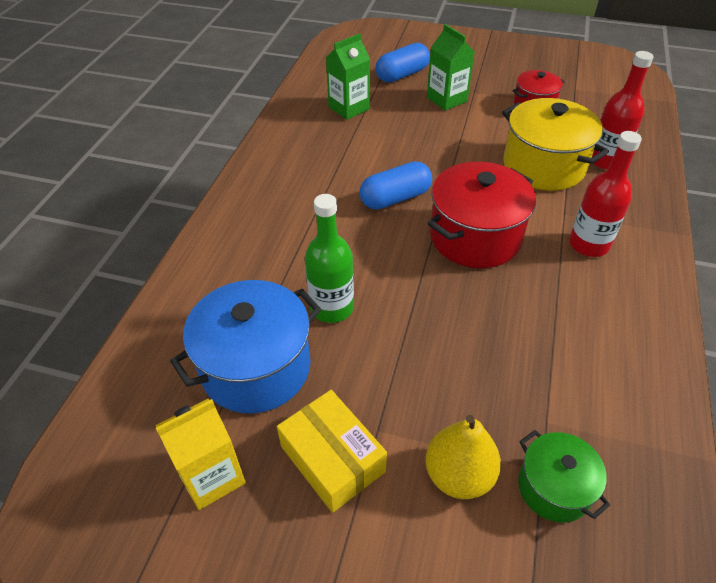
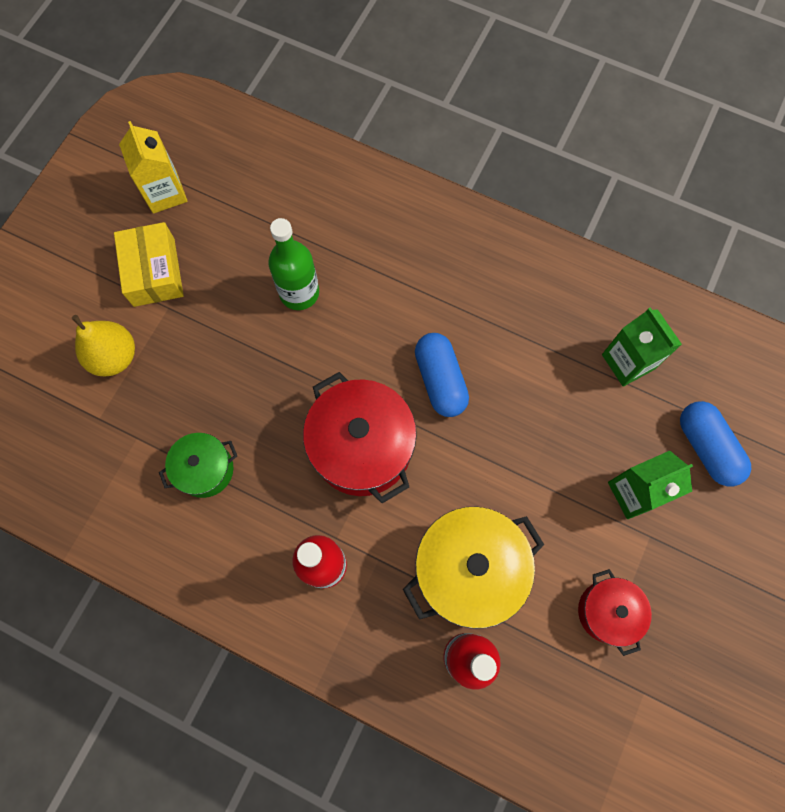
camera: 100 degrees right, 25 degrees up
(256, 367) = (250, 227): blue pot -> none
(332, 459) = (154, 272): yellow box -> yellow box turned 75 degrees counterclockwise
(554, 487) = (83, 422): green pot -> green pot (205, 470)

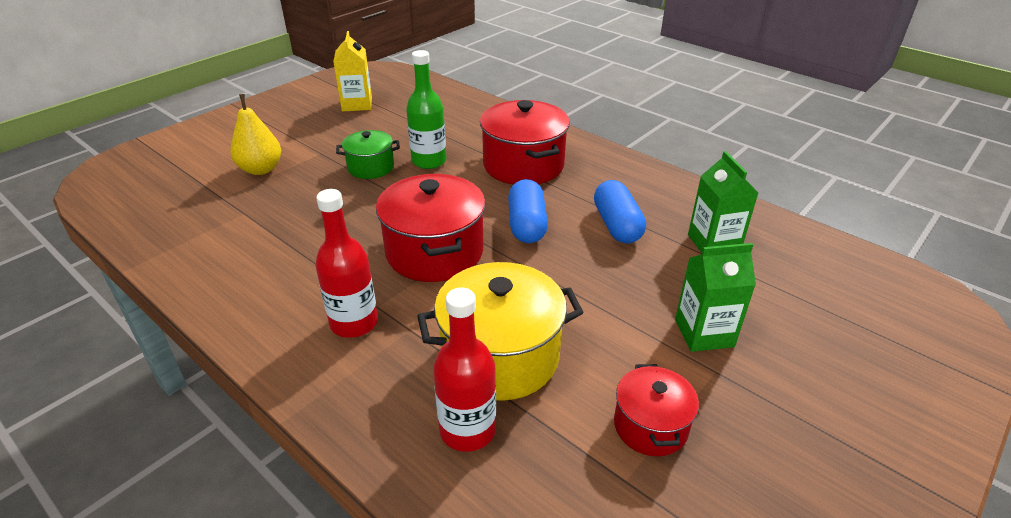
camera: 15 degrees right, 35 degrees down
(154, 272) = (323, 135): yellow box -> none
(205, 470) = (286, 240): green pot -> green pot (371, 167)
(407, 274) = (523, 165): none -> red pot
(706, 447) = (791, 314): blue capsule -> blue capsule (617, 225)

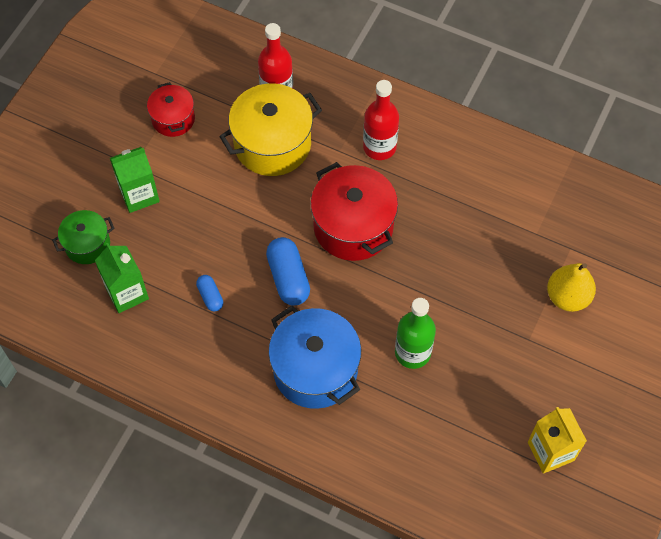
camera: 165 degrees right, 25 degrees up
(371, 167) = (464, 327): green pot -> green pot (87, 244)
(523, 165) = (315, 370): red pot -> blue pot
(617, 225) = (210, 296): blue capsule -> blue capsule, size x0.55

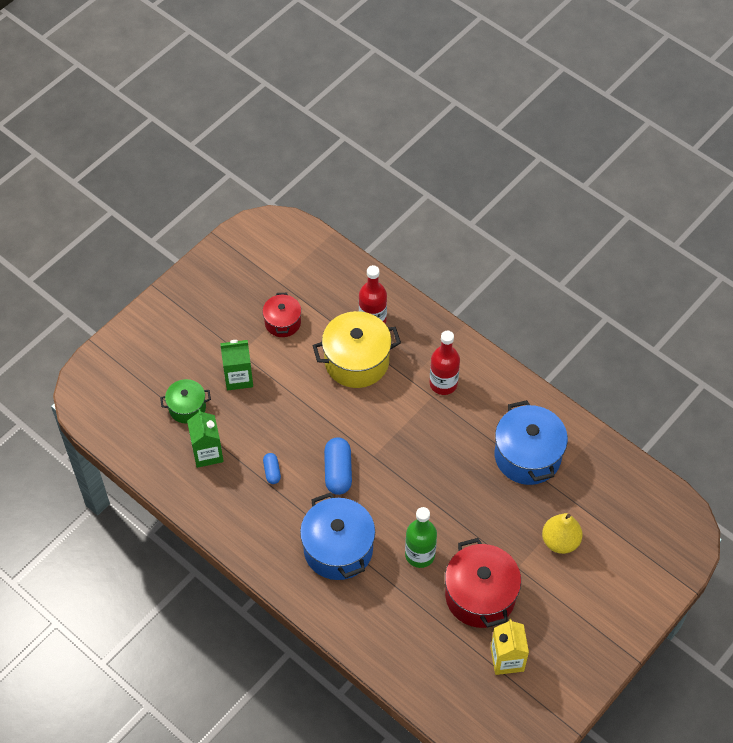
camera: 15 degrees right, 5 degrees down
(353, 226) = (402, 443): red pot -> red pot (480, 596)
(500, 207) = (527, 456): none -> blue pot

